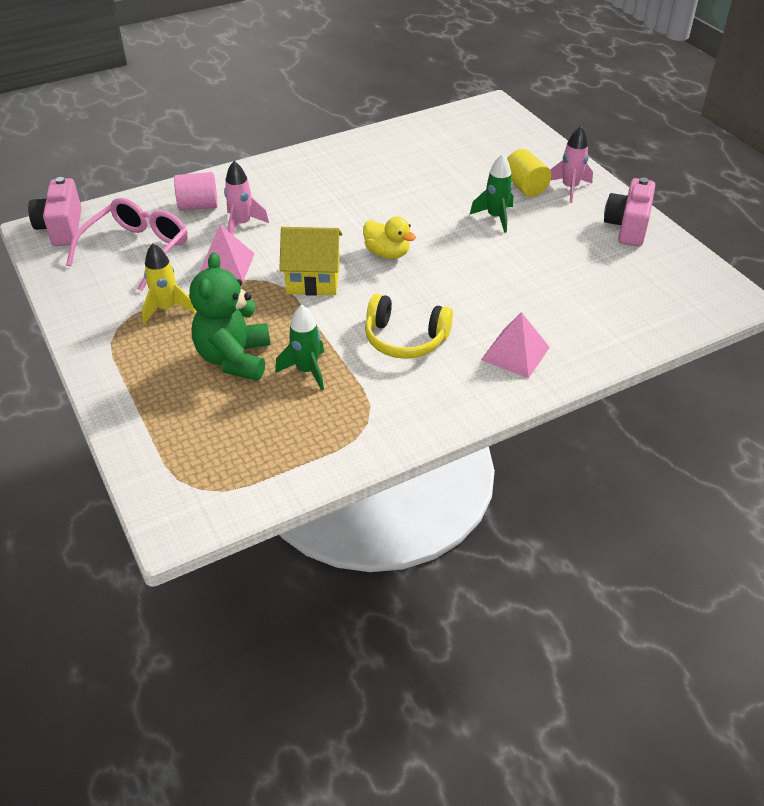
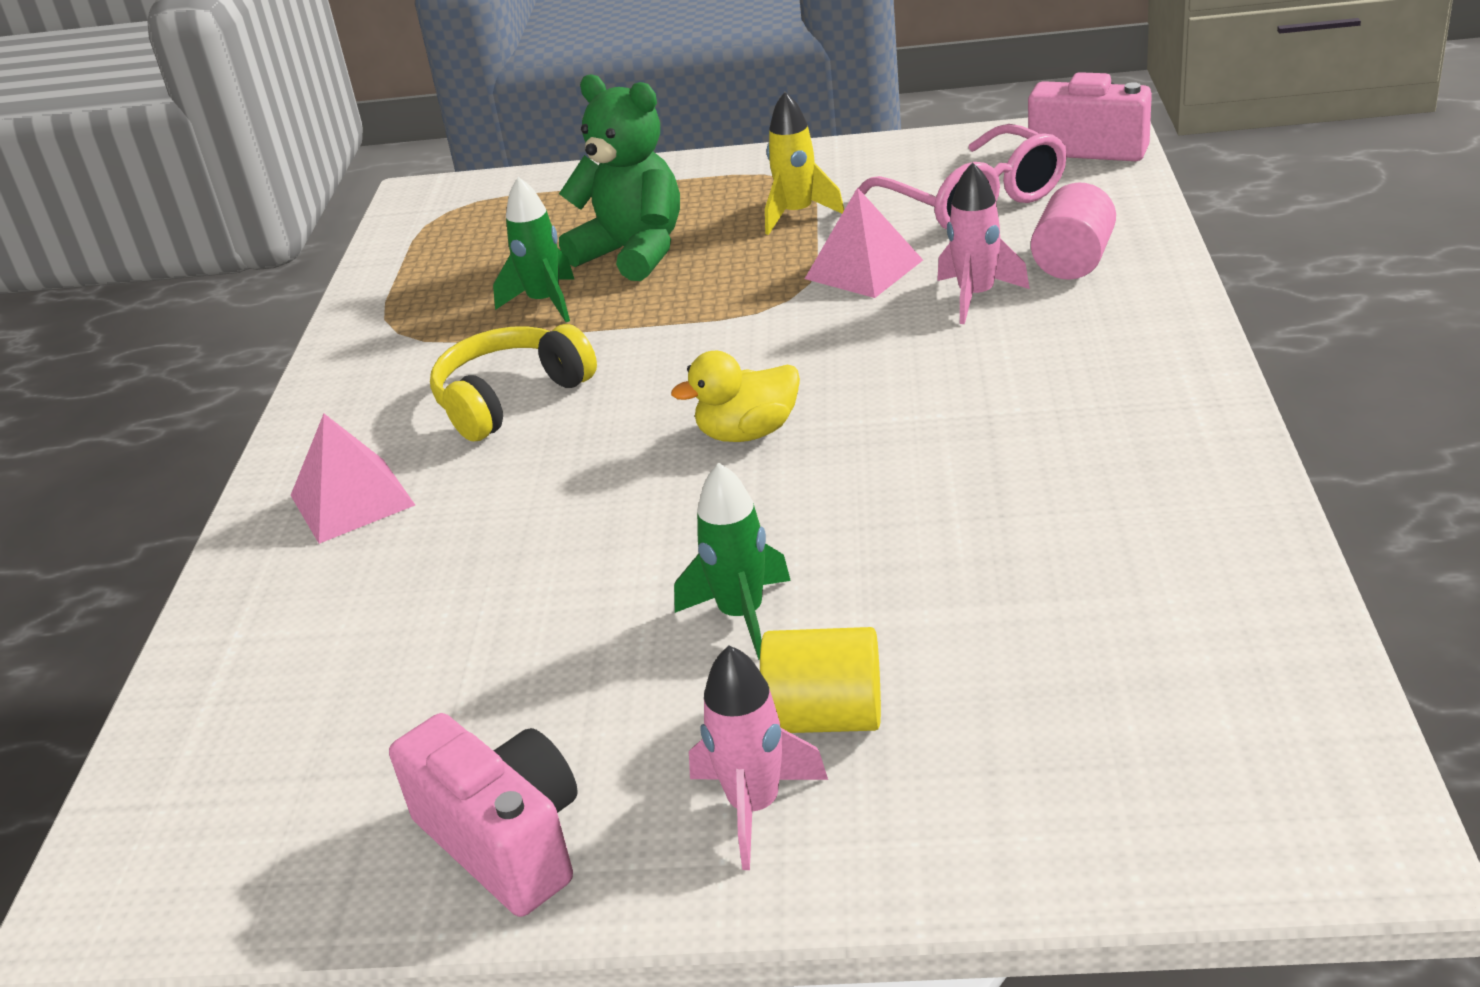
camera: 125 degrees right, 10 degrees down
(313, 279) = (748, 342): yellow house -> none

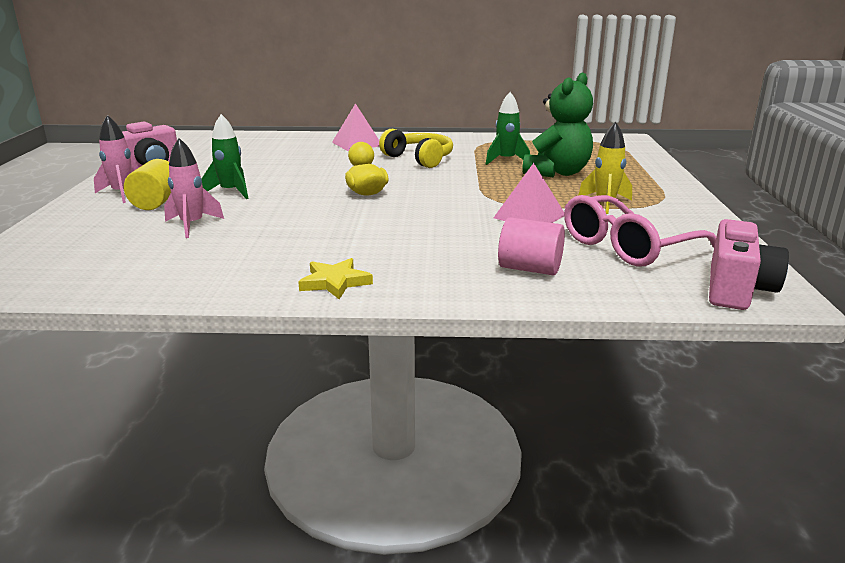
camera: 85 degrees right, 10 degrees down
(976, 297) = (487, 240): pink rocket -> pink rocket (192, 225)
(1174, 401) = (335, 282): none -> yellow star

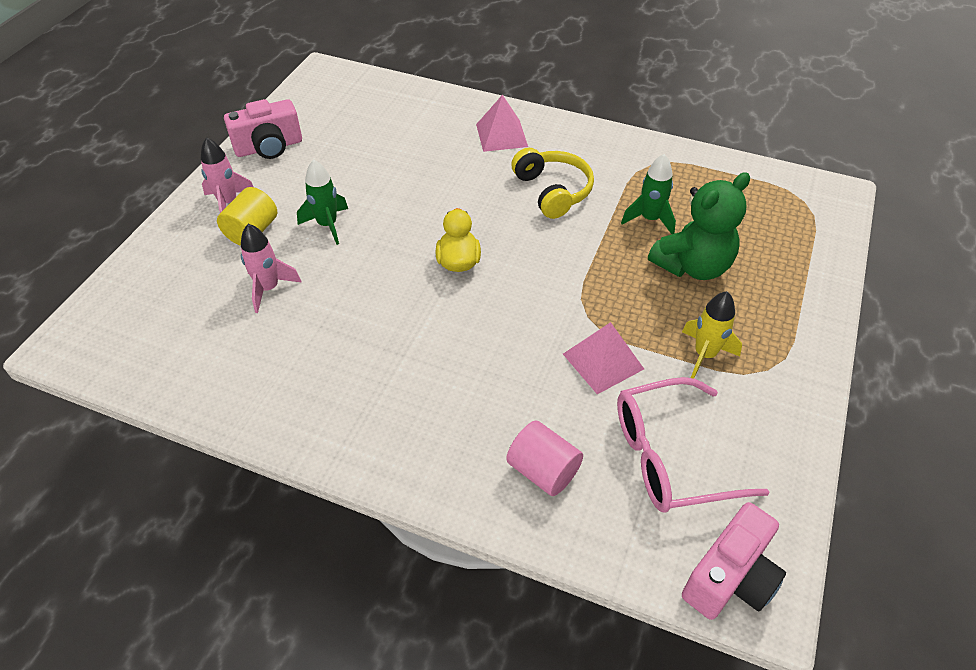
camera: 20 degrees right, 25 degrees up
(335, 282) = (352, 438): yellow star -> none

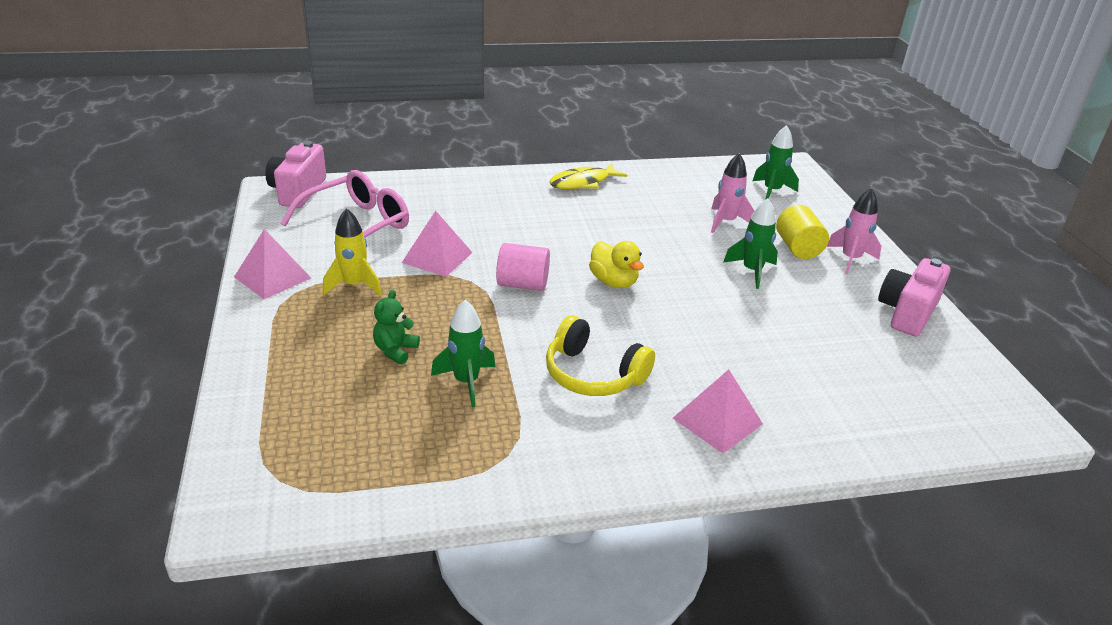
camera: 145 degrees right, 15 degrees down
(157, 311) = (772, 191): none -> green rocket
(342, 423) = (583, 182): none -> yellow fish
(543, 471) = (439, 198): pink cylinder -> pink cylinder (522, 284)
(692, 266) = (395, 350): green teddy bear -> green teddy bear, size x0.50
(788, 401) = (272, 277): none -> pink pyramid

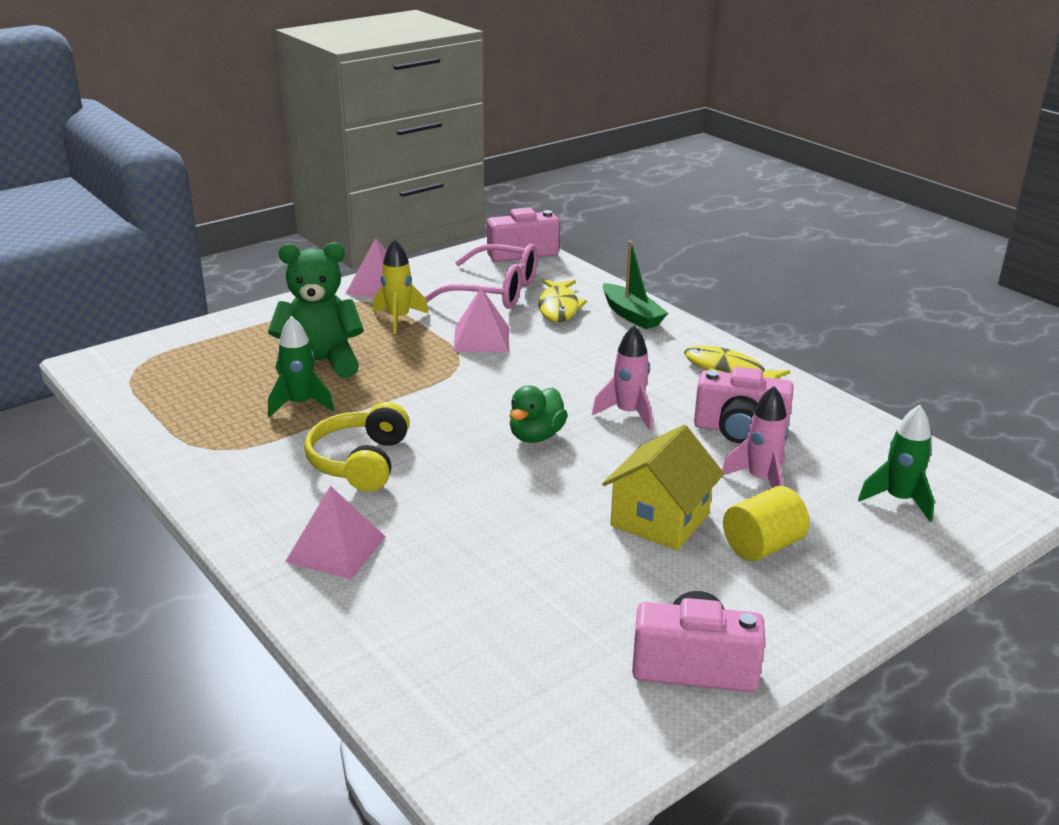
camera: 65 degrees right, 5 degrees down
(395, 350) = (320, 363): green teddy bear -> green teddy bear, size x2.02
(420, 208) = (559, 307): none -> yellow fish
(467, 186) = (632, 315): none -> green boat
(522, 284) = (479, 390): pink cylinder -> none
(613, 282) = (536, 436): yellow duck -> green duck
(663, 207) = (739, 430): none -> pink camera
(752, 271) = (660, 520): green rocket -> yellow house
(850, 259) = (786, 596): pink rocket -> pink rocket (628, 414)

